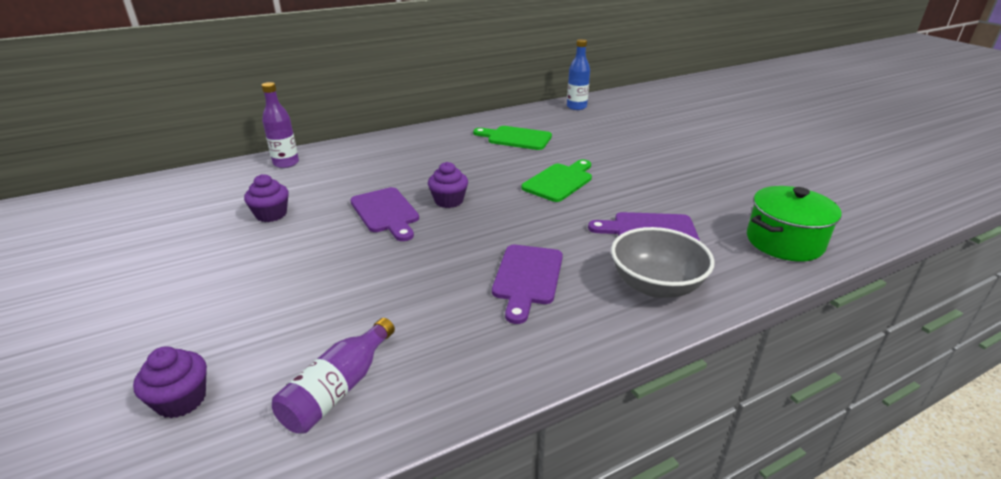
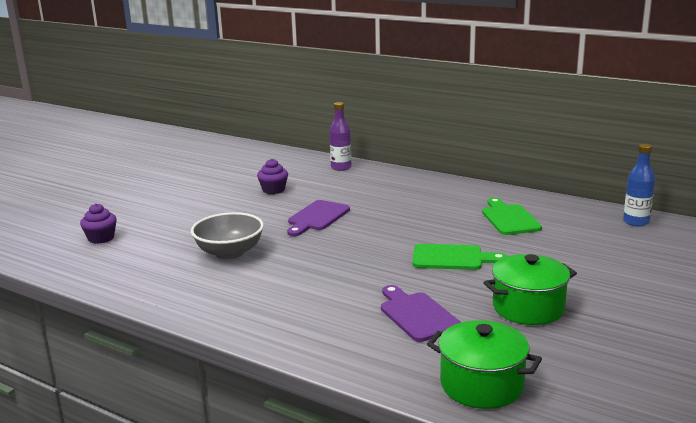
camera: 60 degrees right, 10 degrees down
(338, 389) = (134, 268): purple bottle -> none
(449, 201) = (360, 230): purple cupcake -> none
(527, 278) = (288, 286): purple cutting board -> none
(655, 285) = (331, 335): grey bowl -> grey bowl (229, 253)
(674, 183) = (528, 308): none -> green pot

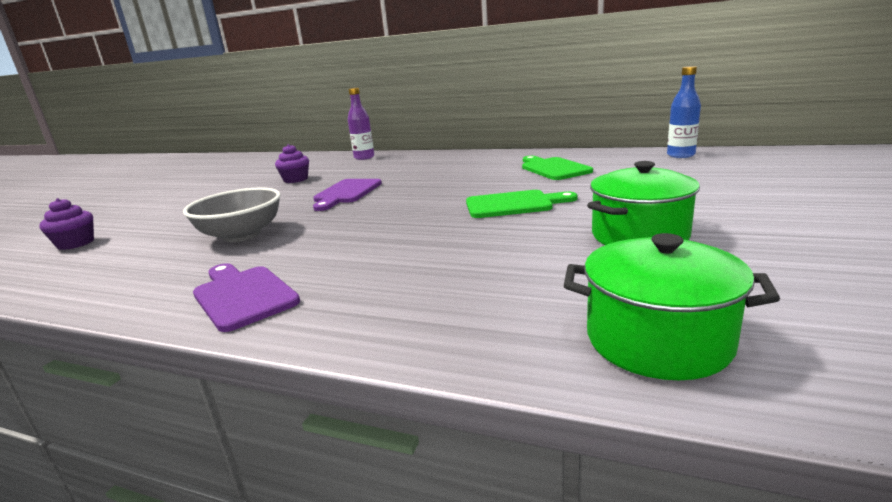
camera: 10 degrees left, 0 degrees up
(417, 315) = (503, 263): purple cutting board -> purple cutting board (243, 295)

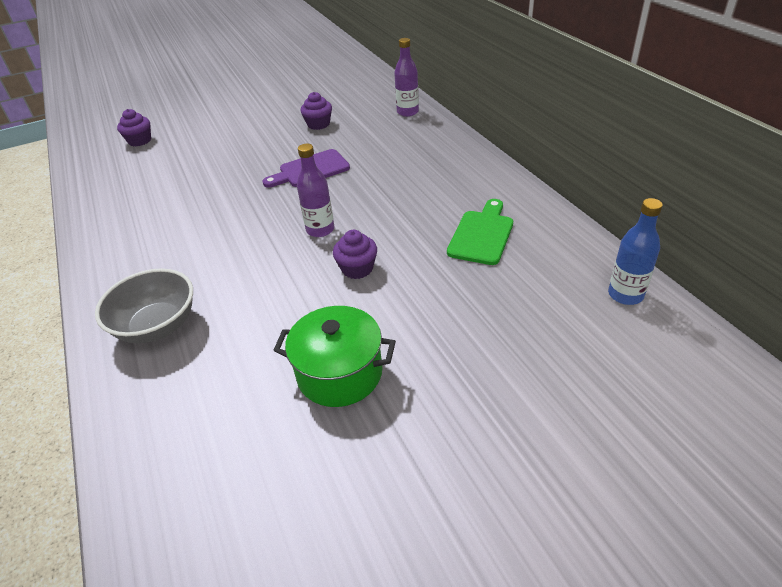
camera: 45 degrees right, 20 degrees up
(242, 235) = (197, 189): grey bowl -> grey bowl (157, 326)
(243, 295) = (119, 257): purple cutting board -> none
(434, 205) = (320, 230): none -> purple bottle
(513, 204) = (357, 268): green cutting board -> purple cupcake
(657, 340) = (167, 457): green pot -> none

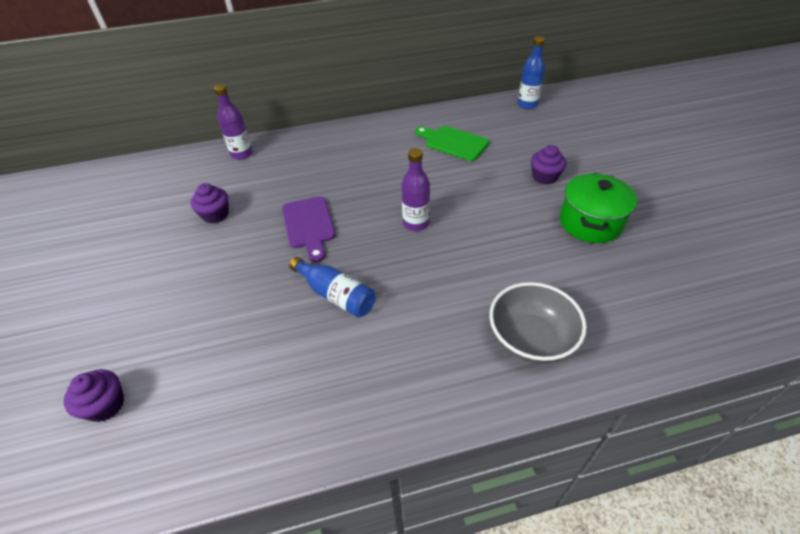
camera: 80 degrees left, 5 degrees up
(223, 202) = (336, 295): none -> blue bottle
(357, 268) = (477, 205): purple cupcake -> purple cupcake (544, 177)

